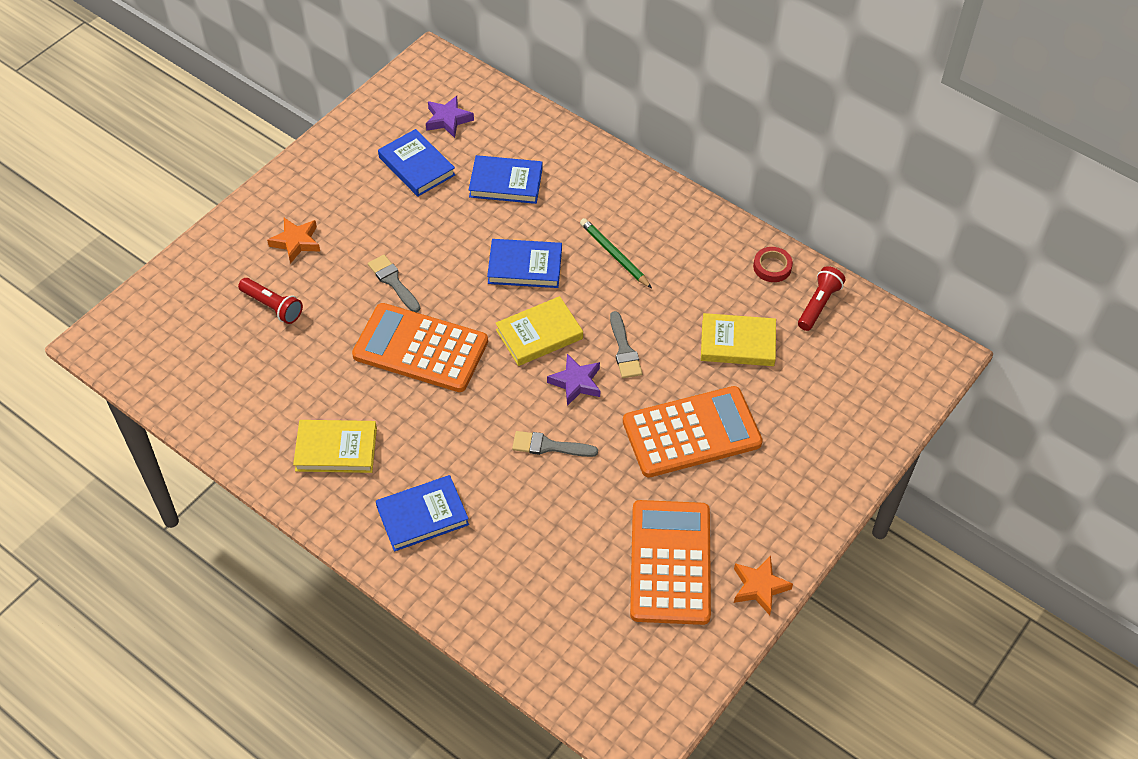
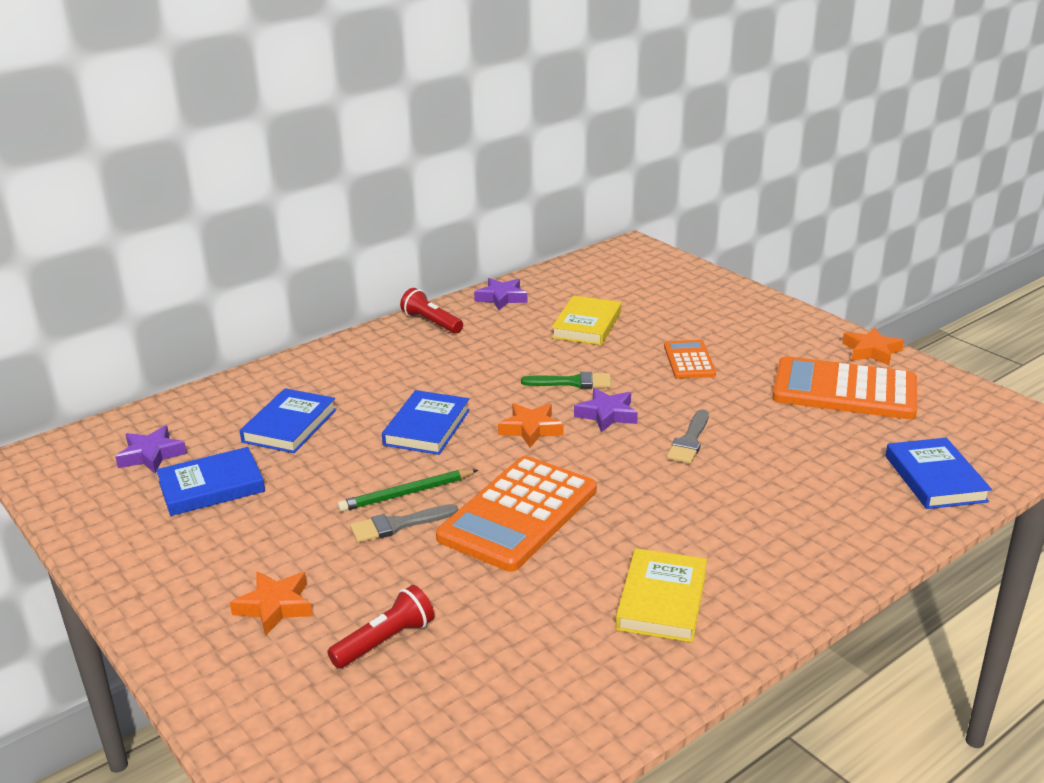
camera: 75 degrees left, 25 degrees down
(422, 515) = (776, 538): blue book -> blue book (935, 478)
(539, 334) = (531, 429): yellow book -> orange star
(614, 255) = (441, 372): green pencil -> green pencil (406, 493)
(624, 350) = (573, 382): grey brush -> green brush
(691, 432) = (689, 360): orange calculator -> orange calculator, size x0.53
(772, 267) = (501, 298): red tape -> purple star
(818, 305) = (557, 284): red flashlight -> red flashlight (431, 322)

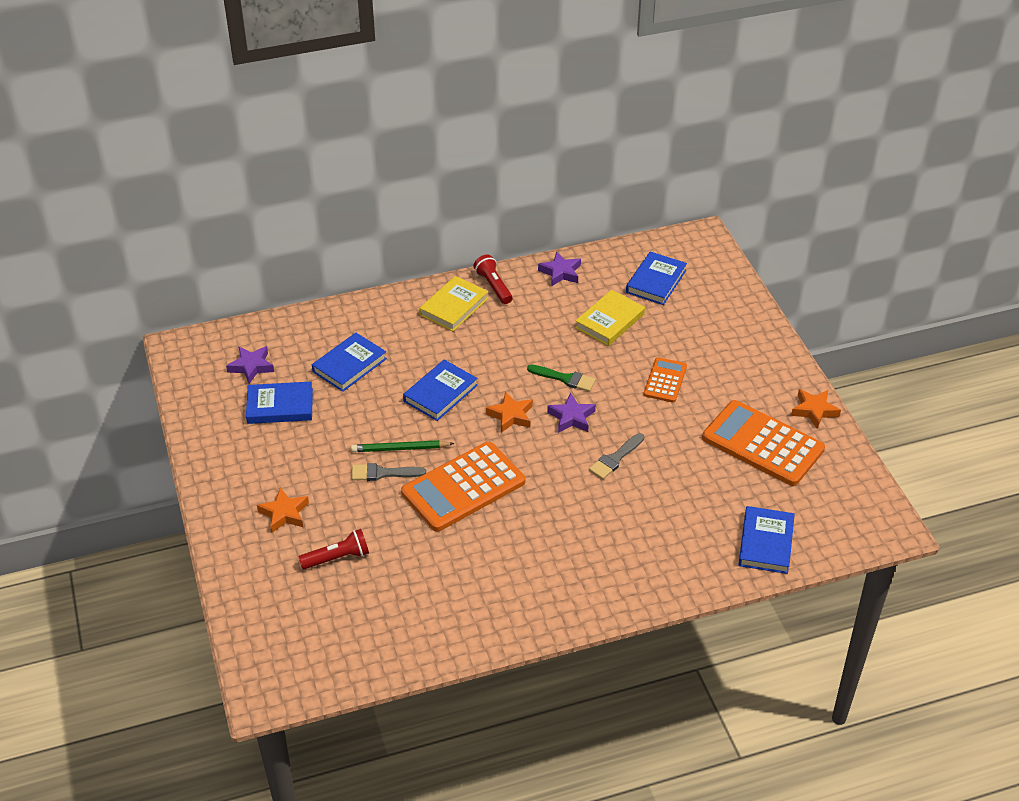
camera: 20 degrees right, 15 degrees up
(612, 286) = (656, 281): none -> blue book
(661, 600) = (515, 581): yellow book -> yellow book (454, 307)

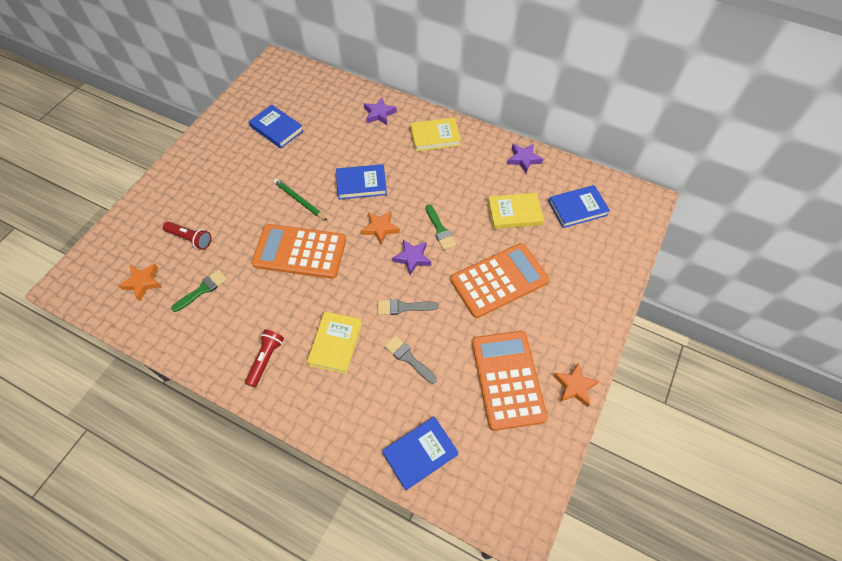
camera: 45 degrees right, 15 degrees up
(251, 366) = (292, 96): purple star -> purple star (379, 114)
(284, 513) = (201, 191): orange star -> orange star (143, 282)
(349, 365) = (338, 131): blue book -> none
(383, 473) = (273, 208): grey brush -> grey brush (408, 358)
(415, 585) = (202, 289): none -> green brush
(493, 286) = (473, 140): red flashlight -> red flashlight (266, 360)
(597, 527) = (335, 344): none -> yellow book
(665, 380) = (499, 280): orange calculator -> orange calculator, size x1.88

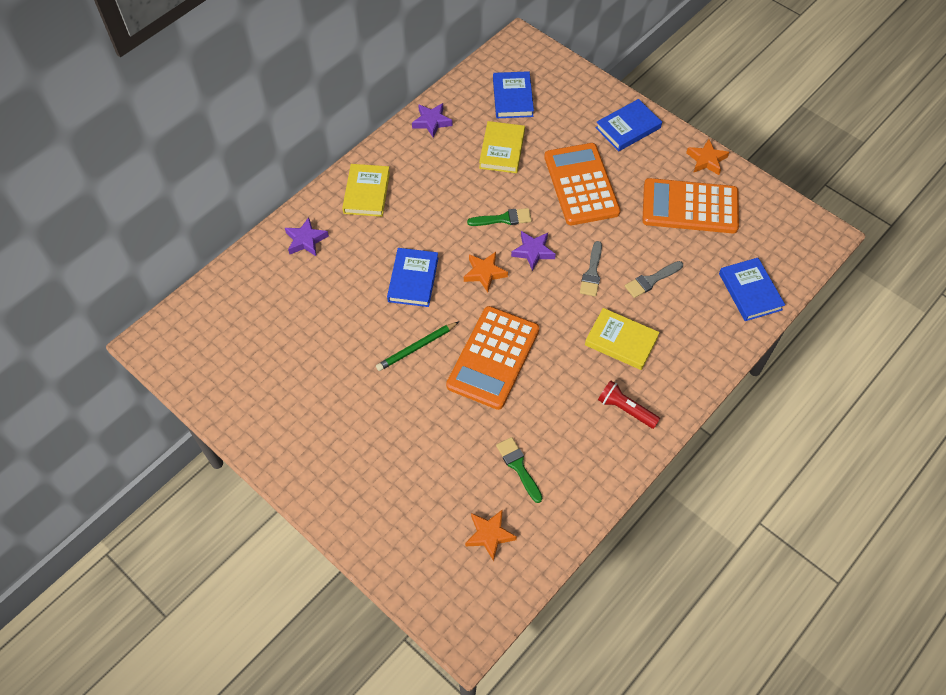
camera: 75 degrees left, 0 degrees up
(190, 238) = (437, 476): red flashlight -> none
(276, 129) = (285, 357): blue book -> blue book (628, 128)

